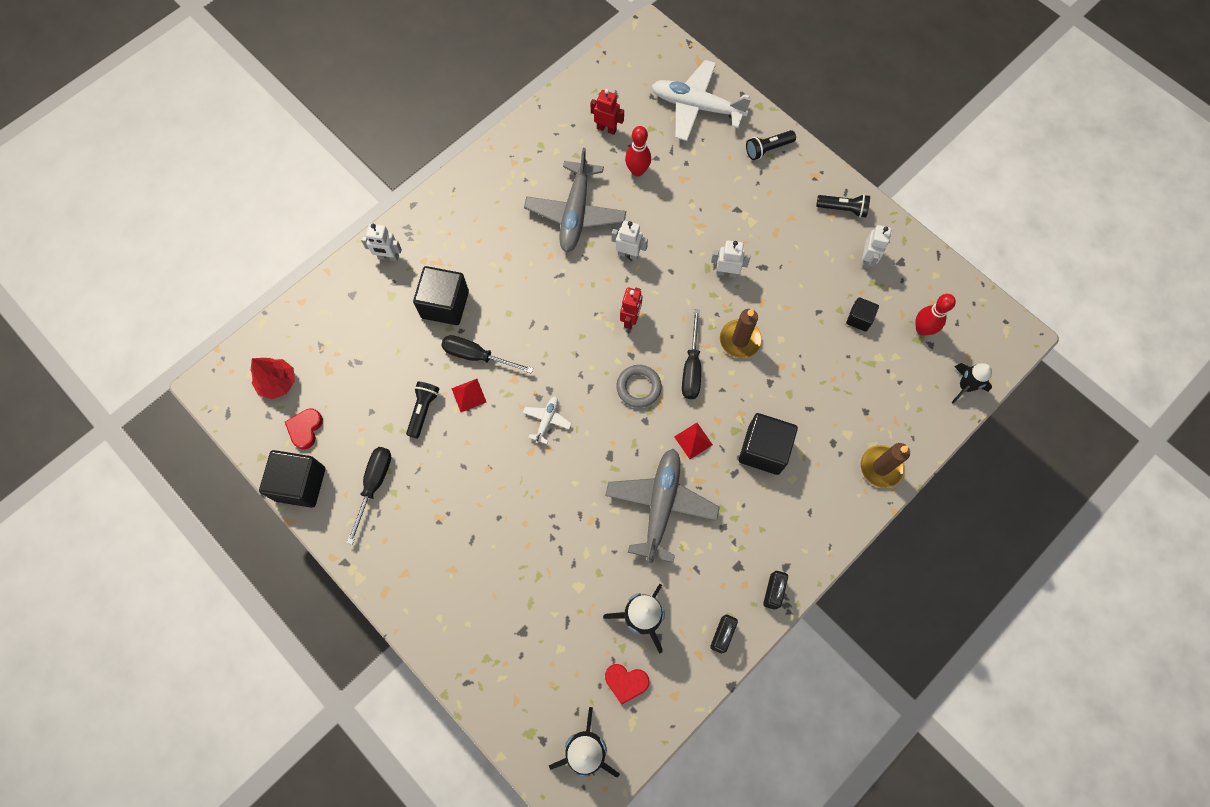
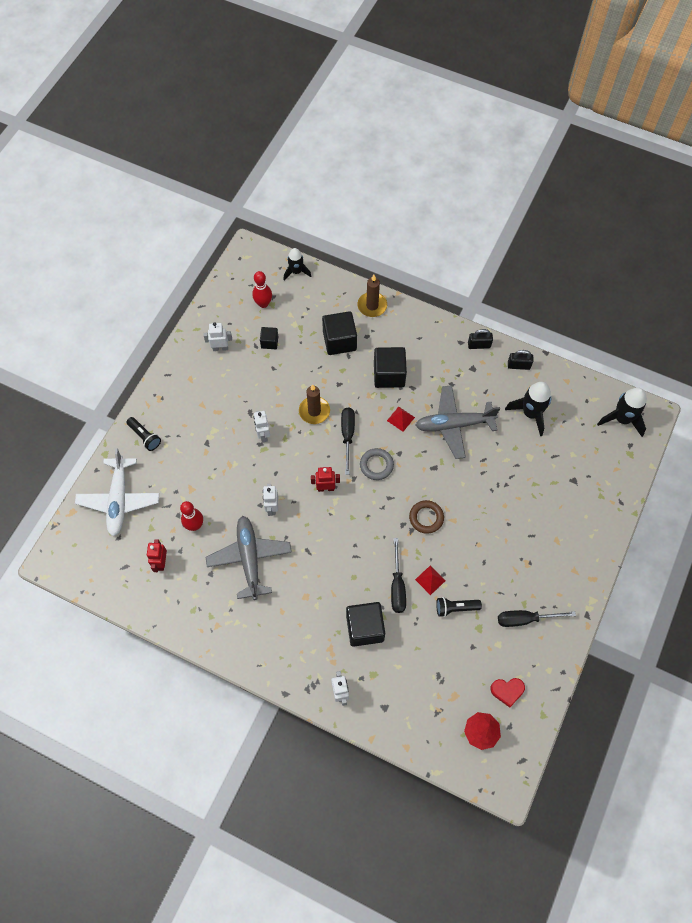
camera: 110 degrees left, 5 degrees down
(300, 484) = (549, 674): black cube -> black cube (339, 341)
(547, 420) = (426, 518): white plane -> brown ring
(575, 213) = (249, 558): grey plane -> grey plane turned 90 degrees counterclockwise
(626, 682) = (573, 410): red heart -> none
(691, 367) = (347, 436): black screwdriver -> black screwdriver turned 75 degrees counterclockwise
(843, 209) = (183, 373): black flashlight -> none

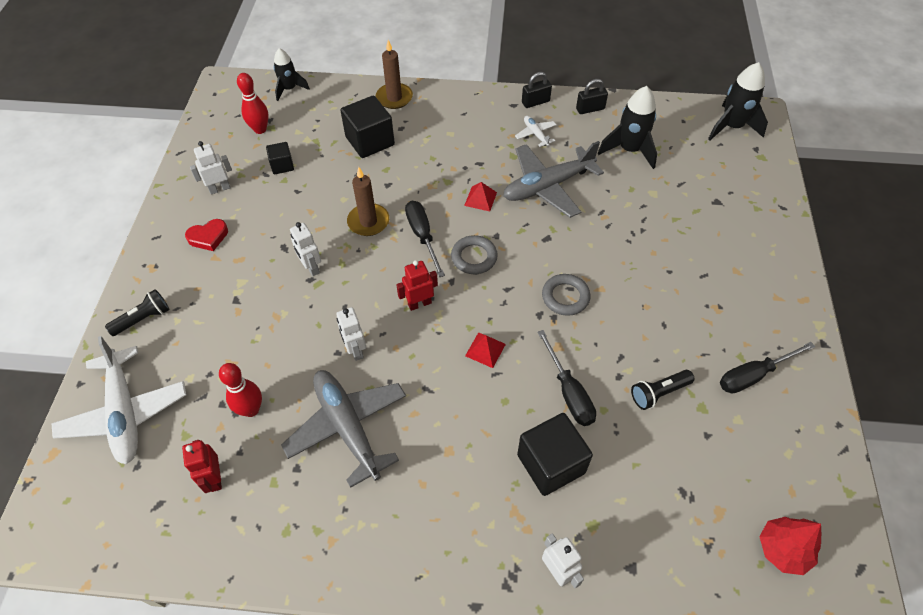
camera: 20 degrees left, 10 degrees down
(145, 436) = (143, 319): black flashlight -> black flashlight turned 60 degrees counterclockwise
(389, 375) = (445, 158): black cube -> none
(426, 518) = (565, 297): brown ring -> grey ring
(430, 580) = (608, 369): red pyramid -> red pyramid (485, 350)
(465, 375) = (535, 134): none -> white plane
(507, 691) = (784, 477): red heart -> red heart (208, 237)

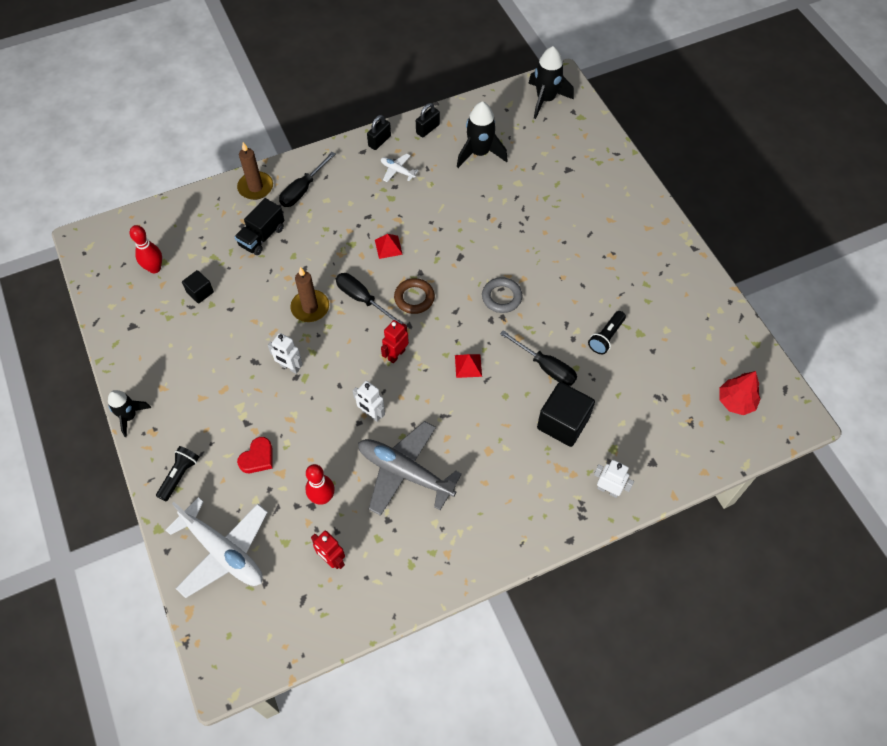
camera: 30 degrees left, 5 degrees up
(208, 237) = (182, 383): red heart -> red heart (257, 458)
(219, 188) = (159, 337): white robot -> none
(289, 89) = (153, 218): black rocket -> black rocket (129, 416)
(370, 141) = (262, 237): black cube -> black truck
(474, 257) = (414, 298): grey ring -> brown ring
(547, 186) = (435, 213): grey plane -> none
(753, 375) = (660, 293): black screwdriver -> black screwdriver (303, 190)

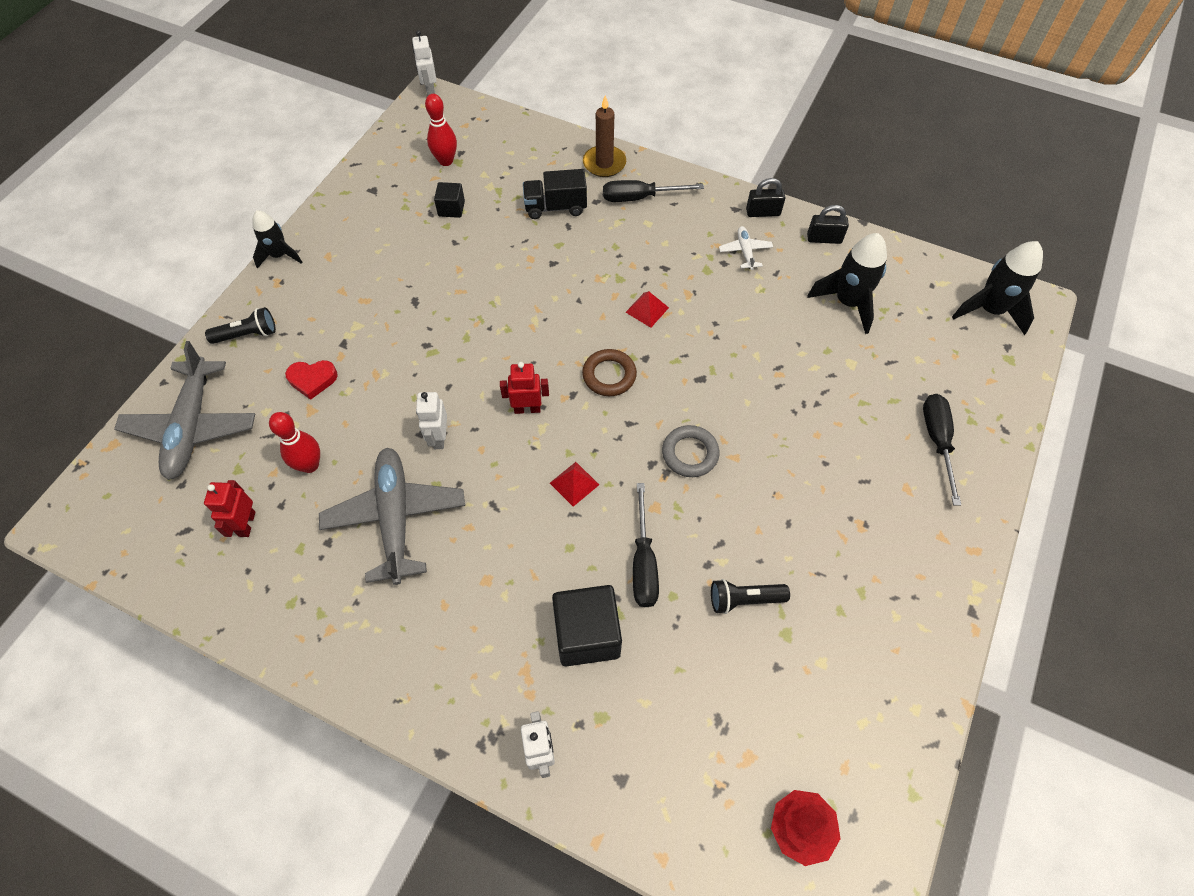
camera: 50 degrees right, 0 degrees up
(223, 552) = (192, 426): white plane -> grey plane
(290, 367) = (433, 332): white robot -> white robot (430, 90)
(310, 307) = (514, 299): brown candle -> none
(362, 299) = (564, 333): black screwdriver -> black screwdriver (937, 441)

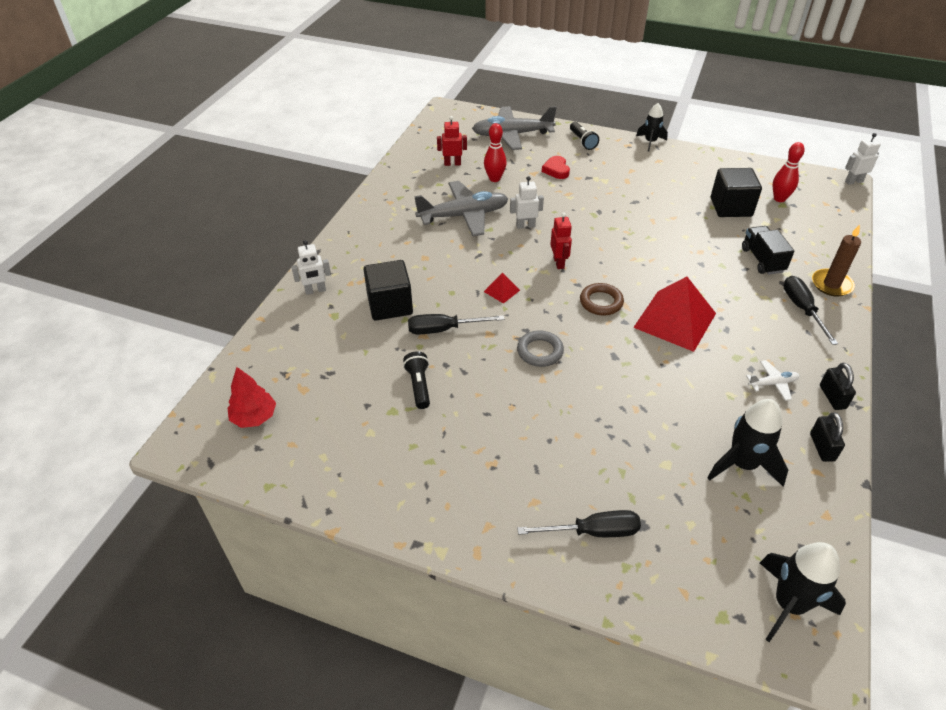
camera: 85 degrees right, 15 degrees down
(451, 209) = (731, 207): black cube -> black cube, size x1.84
(647, 310) = (675, 320): red pyramid -> red pyramid, size x2.31

